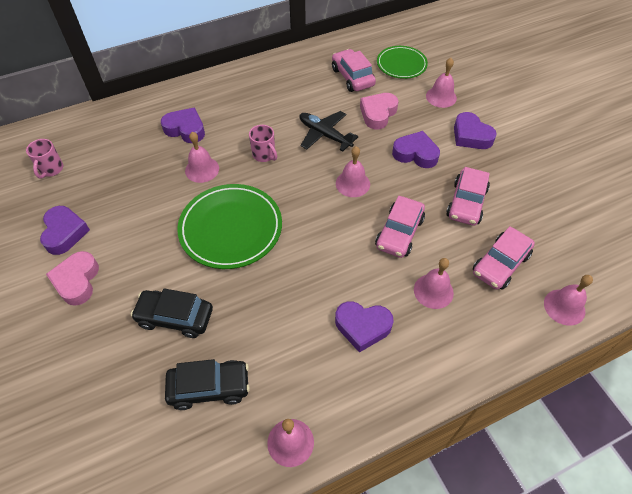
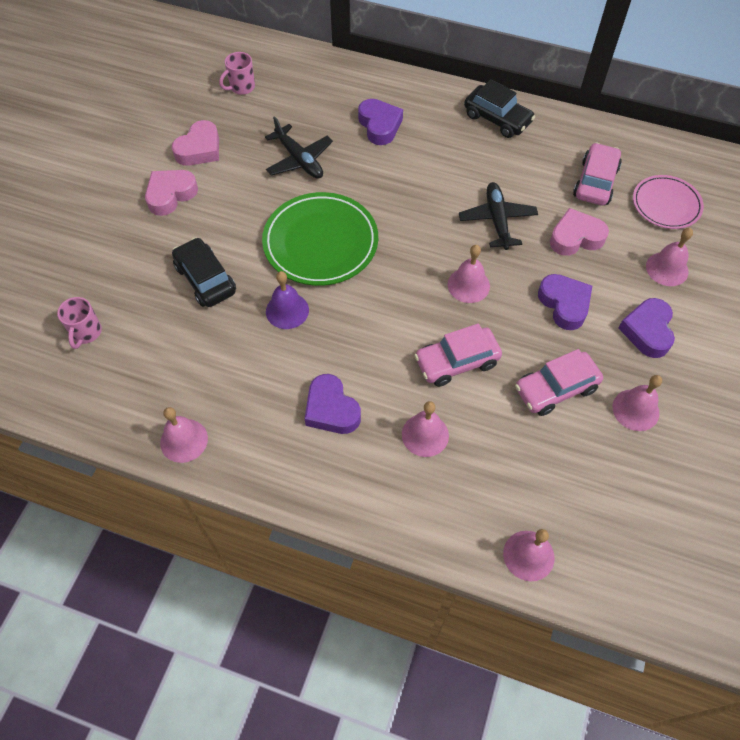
camera: 45 degrees right, 5 degrees up
(65, 233) = (199, 149): purple heart -> pink heart
(153, 187) = (299, 160): none -> black plane
(202, 169) = (353, 173): pink bell -> pink bell (635, 409)
(209, 387) = (174, 351): black car -> black car (497, 119)
(259, 290) = (287, 310): none -> purple bell
(264, 155) = (420, 199): pink mug -> pink mug (86, 333)
(401, 64) = (666, 205): green plate -> pink plate
(500, 264) = (516, 467): pink car -> none

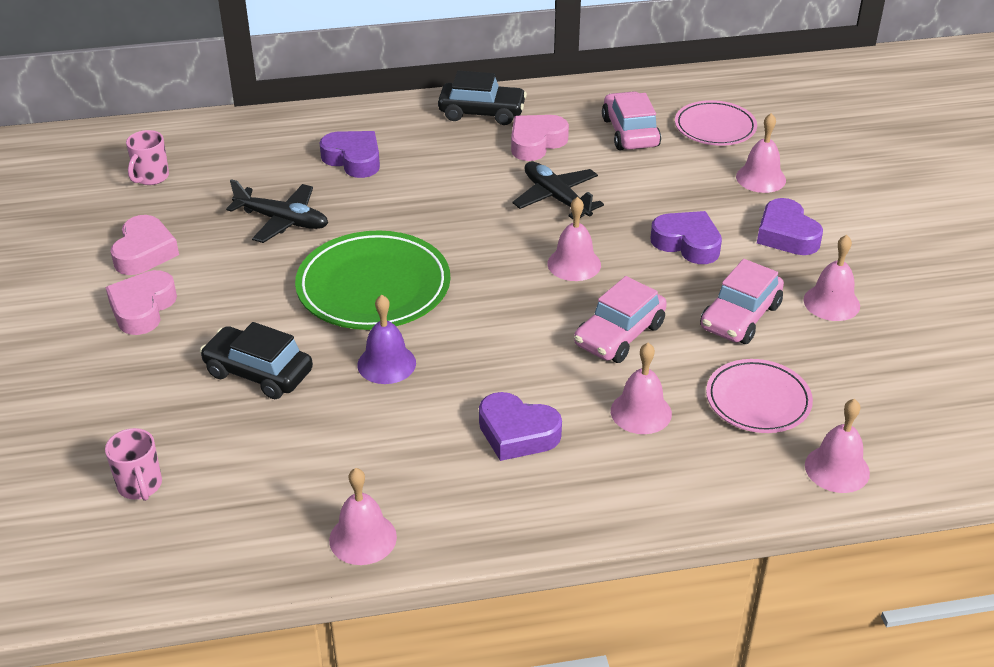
camera: 30 degrees left, 20 degrees down
(514, 467) = (758, 400): none -> pink plate
(575, 237) = (650, 184): pink heart -> pink heart (536, 143)

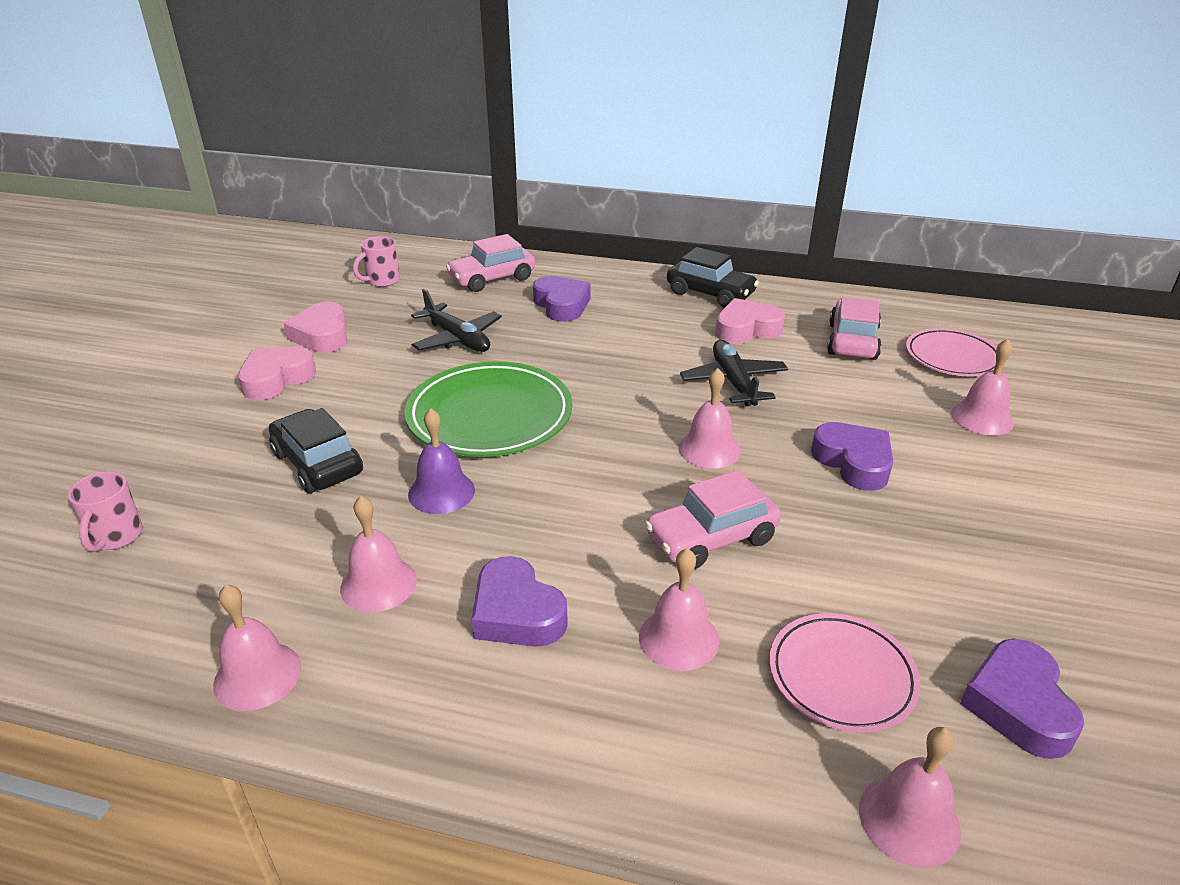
camera: 25 degrees right, 5 degrees down
(144, 252) = (322, 335): pink heart -> pink heart turned 135 degrees clockwise
(740, 317) = (874, 562): pink car -> pink car (492, 279)
(786, 235) = (984, 485): purple heart -> purple heart (1018, 705)
(831, 302) = (1009, 581): pink bell -> pink bell (378, 584)

